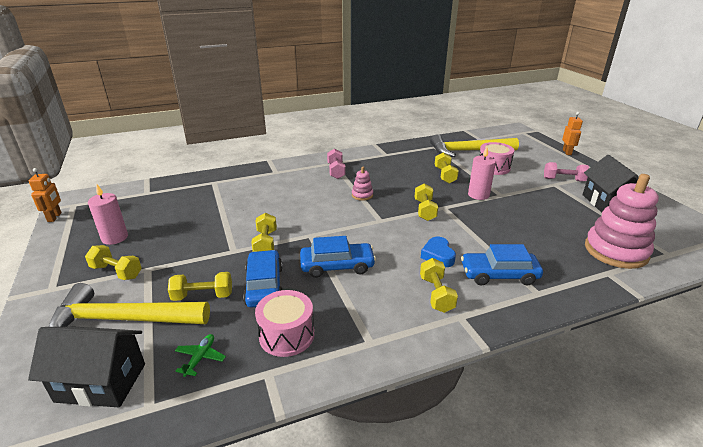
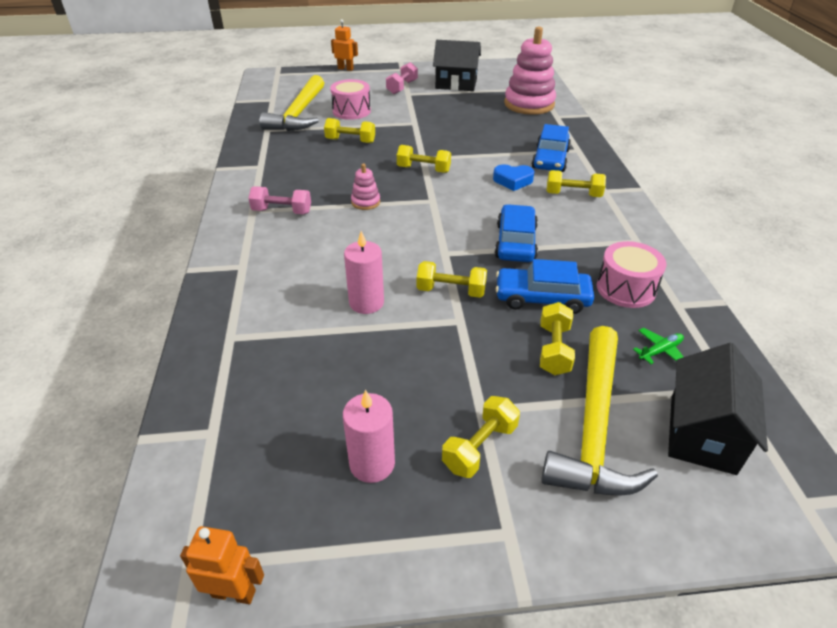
camera: 75 degrees left, 10 degrees up
(200, 358) = (660, 351): green plane -> green plane turned 120 degrees clockwise
(478, 195) = (407, 134): pink candle -> pink candle (366, 303)

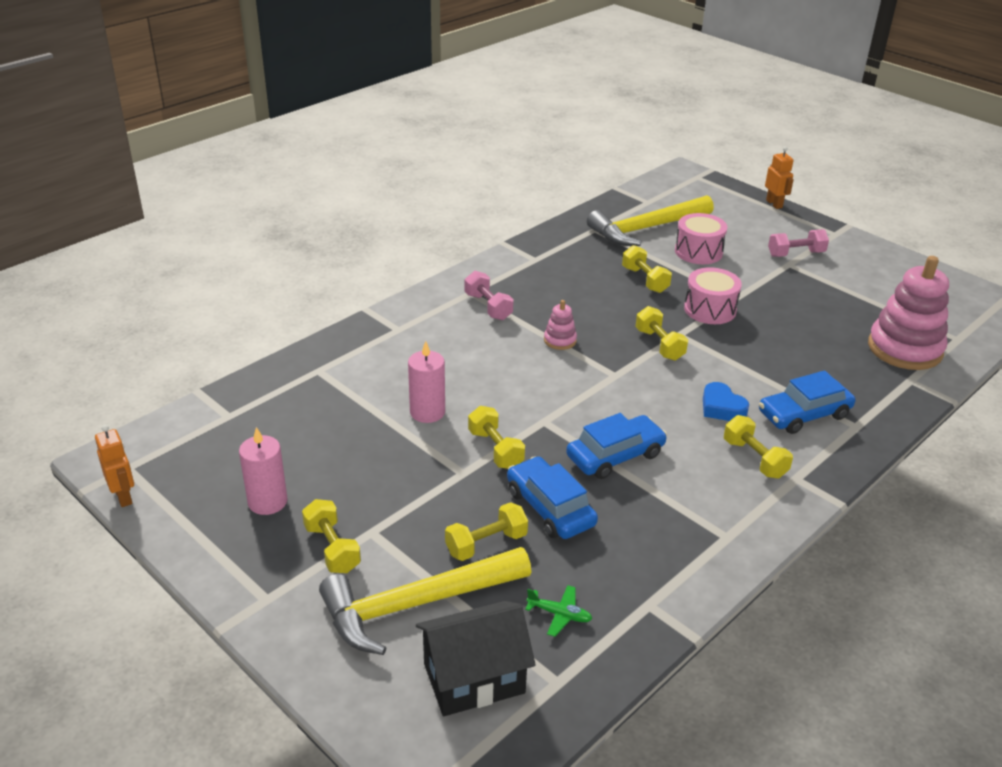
camera: 50 degrees right, 5 degrees down
(456, 84) = (863, 281): black house -> none
(480, 447) = (332, 548): yellow dumbbell -> yellow dumbbell turned 60 degrees clockwise
(626, 288) = (631, 558): pink drum -> pink drum (710, 309)

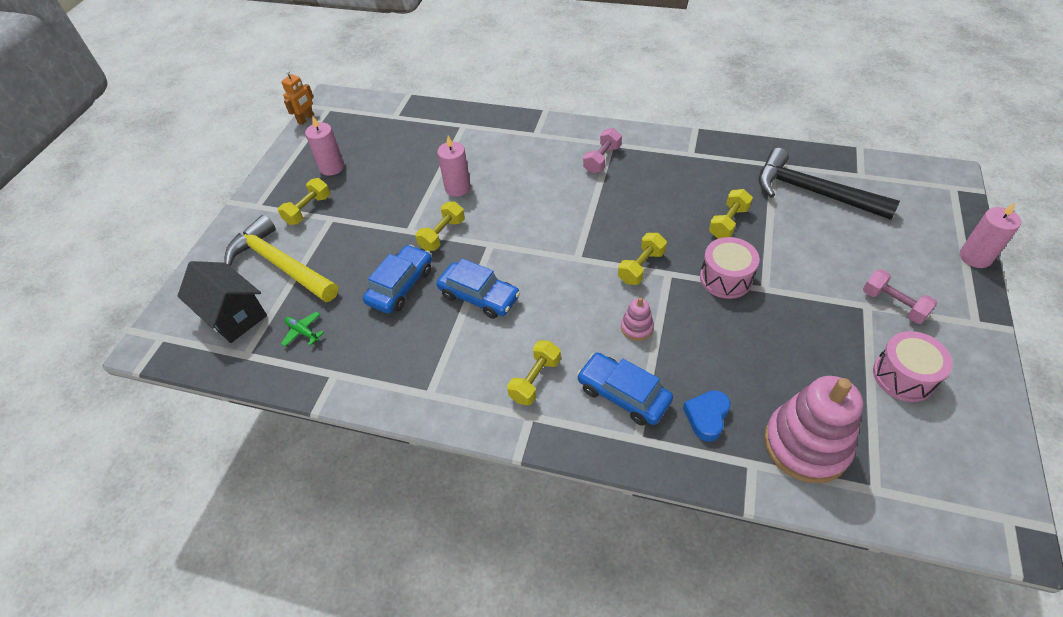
camera: 65 degrees right, 15 degrees up
(486, 544) = (348, 271): yellow dumbbell -> none
(559, 614) = (303, 332): green plane -> green plane turned 135 degrees clockwise
(560, 340) = (594, 211): pink stacking toy -> pink stacking toy (636, 327)
(646, 229) = (812, 192): yellow hammer -> black hammer
(698, 252) = (814, 237): pink drum -> pink drum (903, 376)
(721, 408) = (587, 336): blue heart -> blue heart (707, 417)
(774, 204) = (975, 257): orange robot -> pink candle

